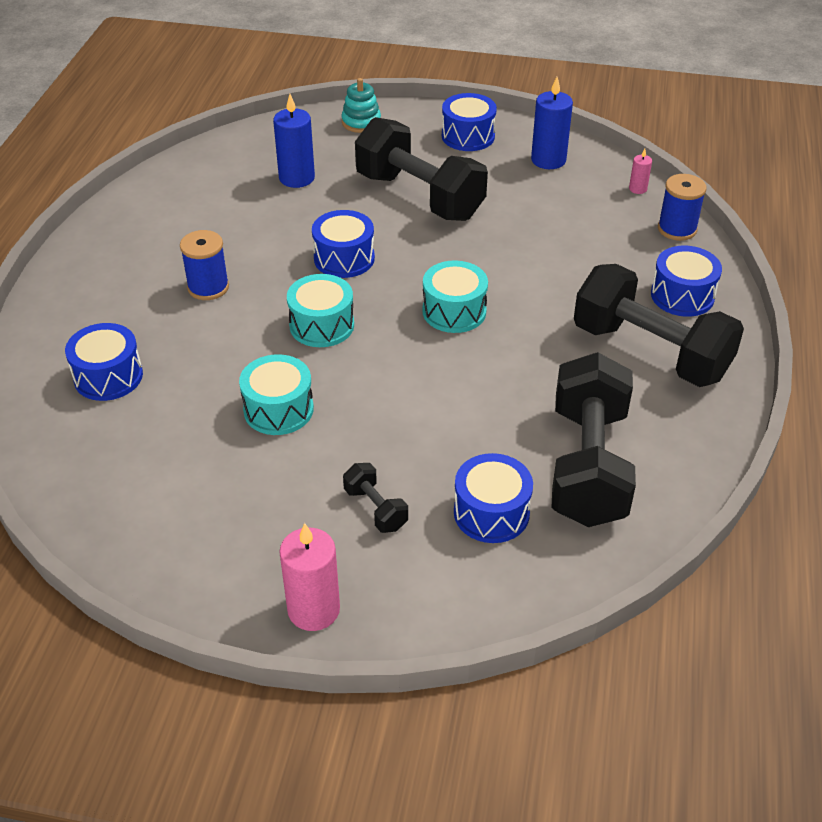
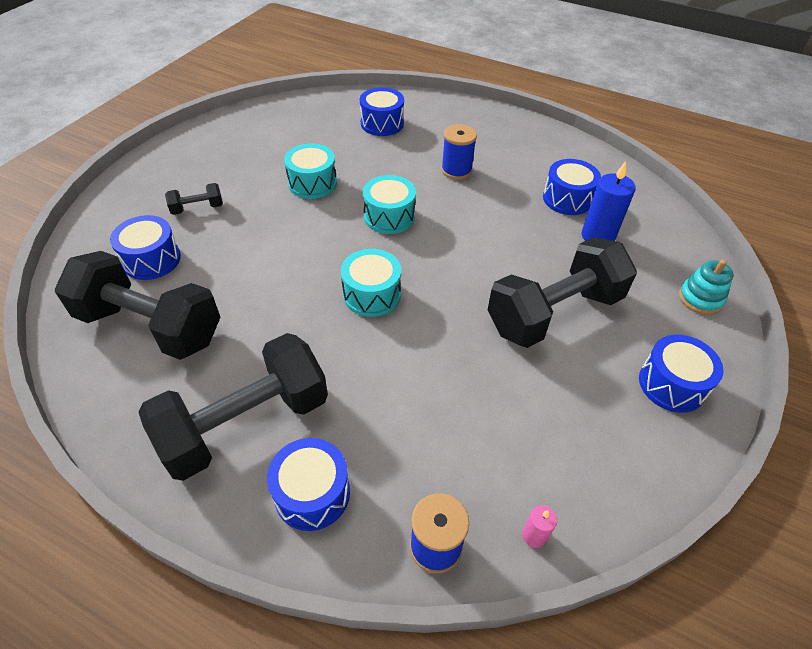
camera: 105 degrees right, 5 degrees up
(313, 610) = (146, 172): pink candle -> none
(344, 258) = (469, 243): blue drum -> blue drum (567, 199)
(548, 160) = (613, 452): blue candle -> none

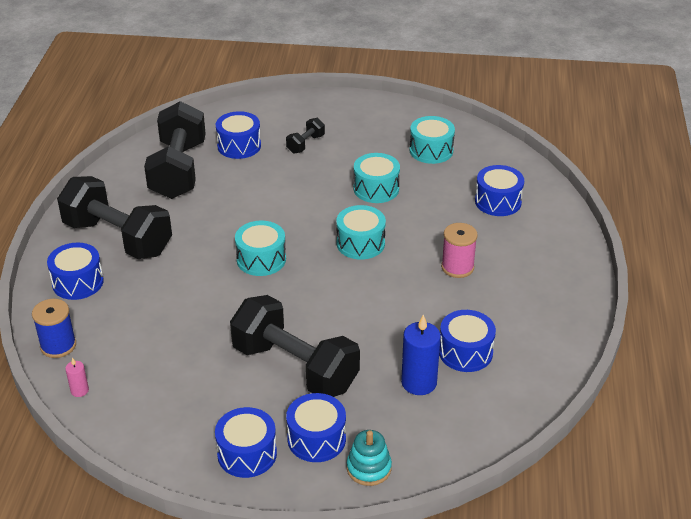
camera: 70 degrees right, 10 degrees down
(197, 208) = (305, 144): black dumbbell -> black dumbbell turned 75 degrees clockwise
(281, 135) = (431, 150): none -> turquoise drum
(456, 170) = (457, 267): blue spool -> pink spool
(658, 324) = (316, 439): none -> blue drum

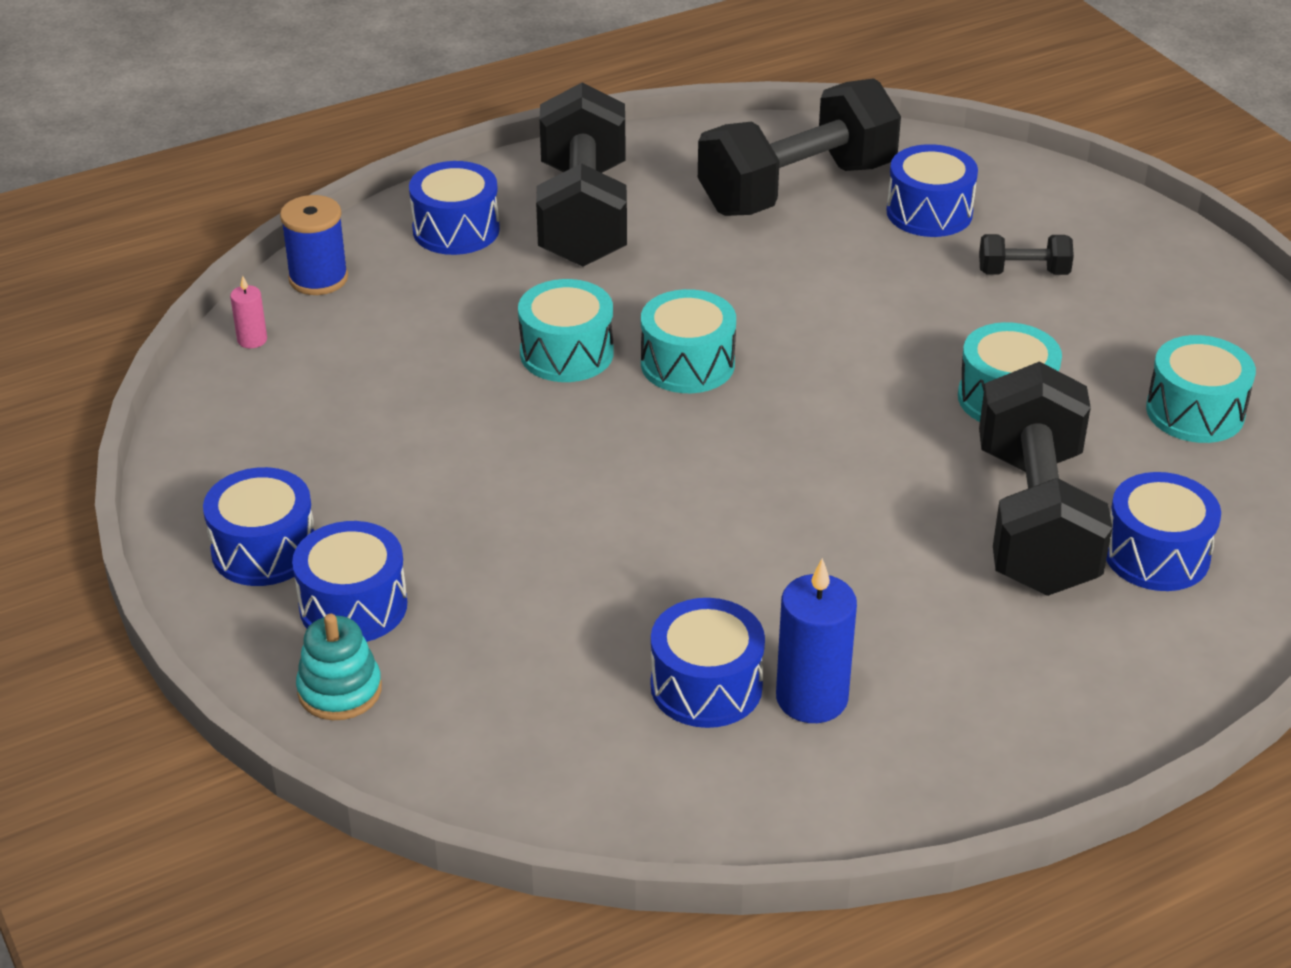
camera: 55 degrees right, 0 degrees up
(295, 367) = (484, 512): black dumbbell -> black dumbbell (1035, 520)
(360, 243) = (844, 446): turquoise drum -> turquoise drum (566, 353)
(419, 382) = (579, 662): blue candle -> blue candle (811, 698)
(457, 267) = (913, 583): pink spool -> none

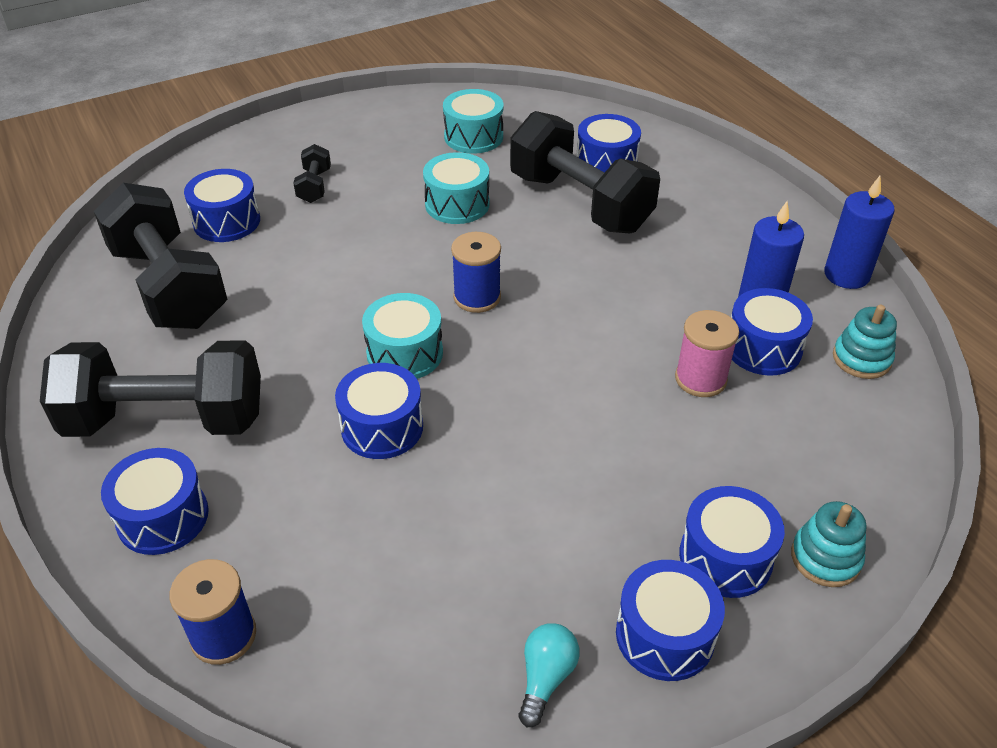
camera: 90 degrees left, 5 degrees up
(234, 467) = (546, 678): none -> turquoise light bulb
(252, 340) = (328, 689): pink candle -> none
(566, 353) = (382, 427): turquoise drum -> blue drum
(643, 615) = (700, 379): none -> pink spool
(686, 792) = (861, 359): none -> turquoise stacking toy
(797, 419) = (477, 297): none -> blue spool
(888, 813) = (846, 275): none -> blue candle
(1035, 520) = (580, 202): black dumbbell -> black dumbbell turned 45 degrees clockwise

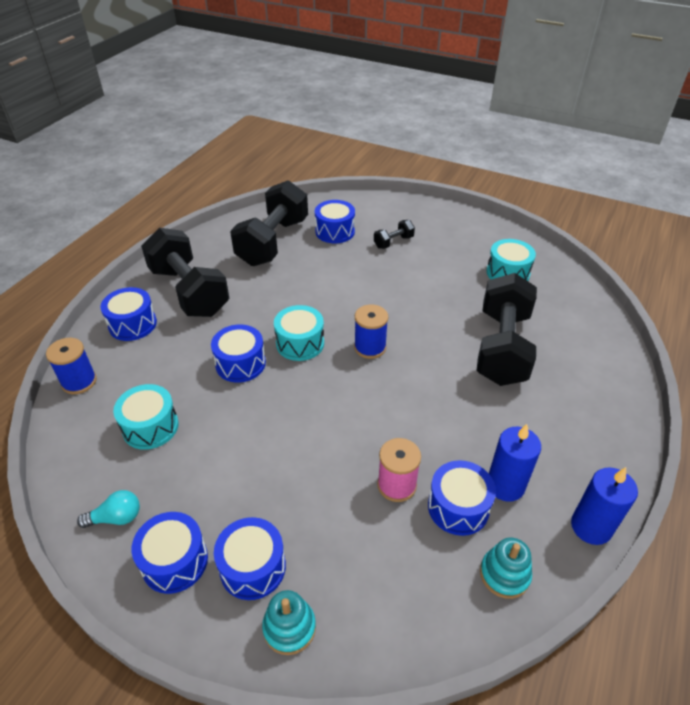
camera: 55 degrees right, 0 degrees up
(457, 204) = (439, 299): turquoise drum -> turquoise drum (150, 427)
(606, 163) = (556, 340): blue drum -> none

